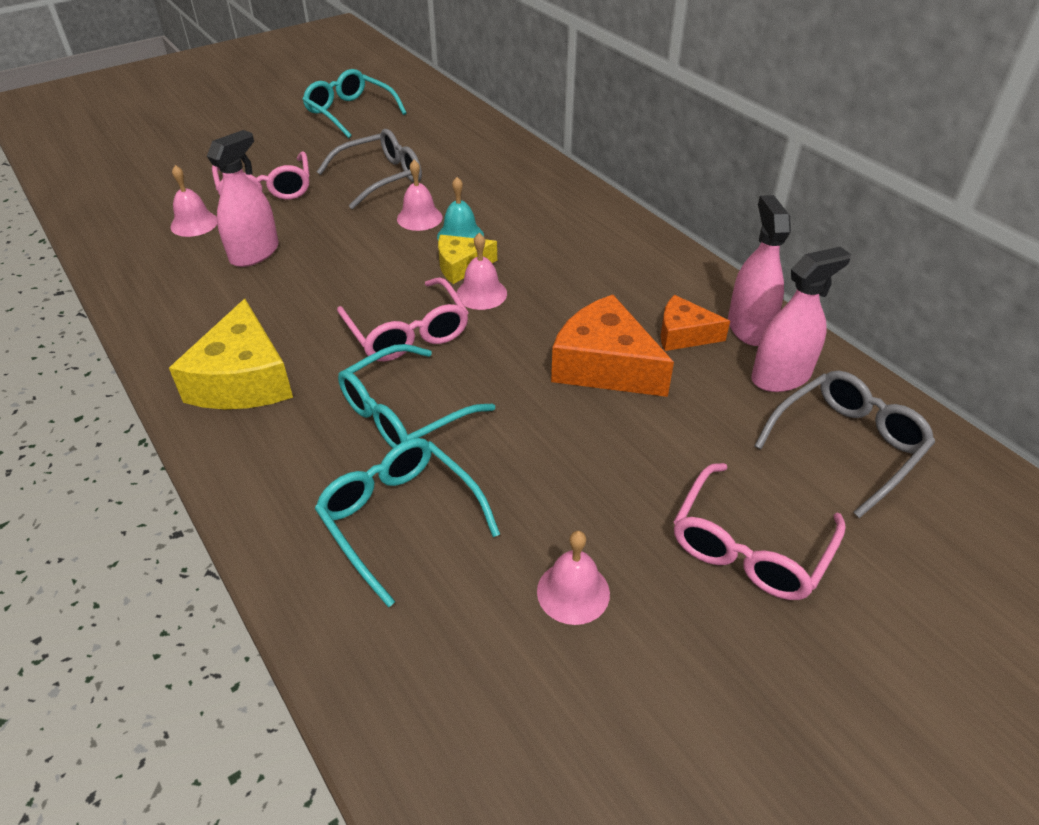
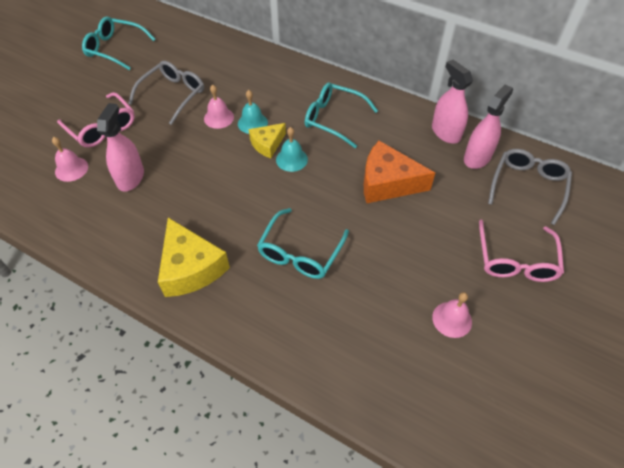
camera: 25 degrees left, 10 degrees up
(400, 519) = (342, 316): turquoise glasses -> turquoise glasses (334, 119)
(407, 332) = (266, 200): pink glasses -> none
(481, 293) = (291, 159): pink bell -> turquoise bell
(683, 334) = (416, 148): orange cheese -> none

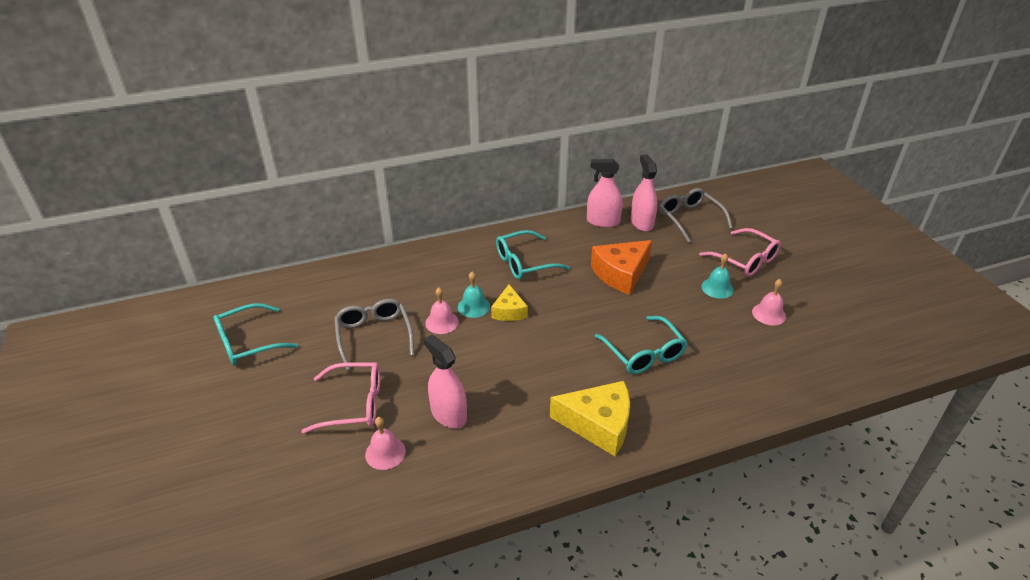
camera: 50 degrees left, 15 degrees down
(291, 159) = (542, 307): turquoise bell -> turquoise bell (717, 288)

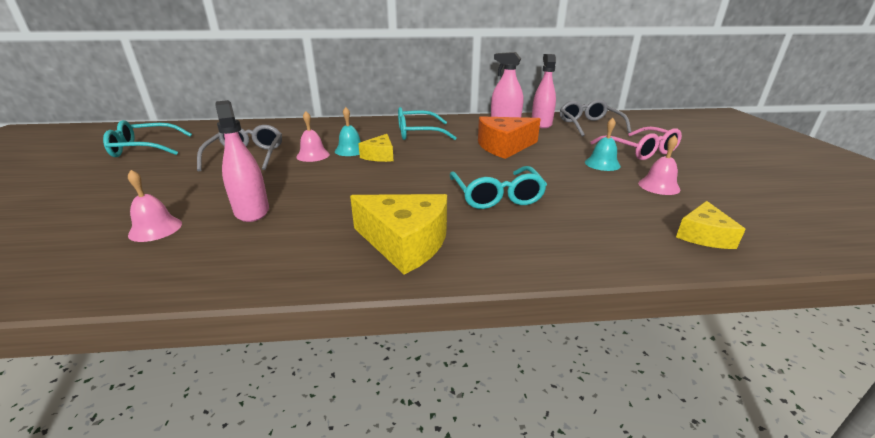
camera: 15 degrees right, 10 degrees down
(354, 404) = (174, 192): pink glasses -> none
(807, 371) = (703, 235): none -> yellow cheese

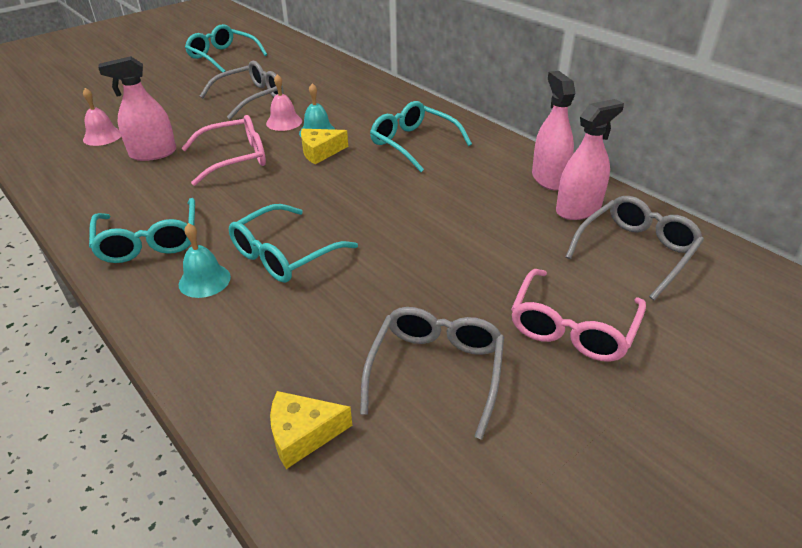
camera: 55 degrees right, 10 degrees up
(251, 211) = (153, 153): pink spray bottle -> pink spray bottle turned 135 degrees counterclockwise
(332, 182) = (235, 158): none -> pink glasses
(405, 242) = (149, 241): yellow cheese -> turquoise glasses
(504, 146) = (441, 211): orange cheese -> none
(602, 164) = (469, 303): turquoise bell -> turquoise bell (204, 280)
(659, 186) = (436, 371): pink bell -> grey glasses

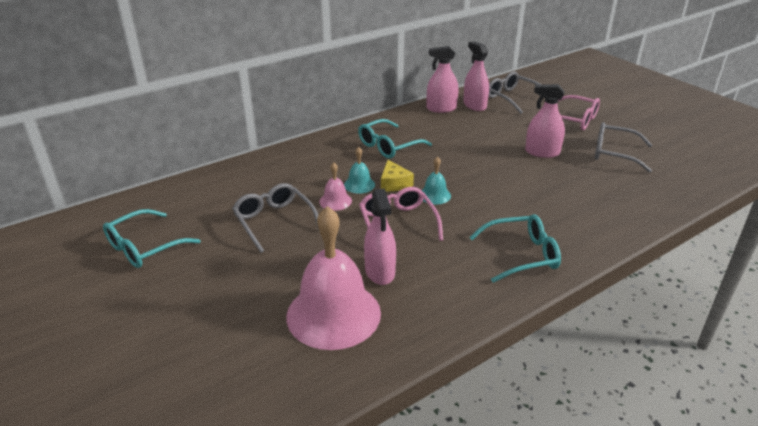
camera: 85 degrees left, 5 degrees down
(102, 136) = (333, 314): pink bell -> pink bell, size x2.29
(204, 280) = (562, 225): turquoise bell -> turquoise bell (434, 195)
(284, 254) = (529, 196): turquoise glasses -> none
(303, 434) = (668, 188): yellow cheese -> none
(422, 275) = (542, 152): none -> pink spray bottle

